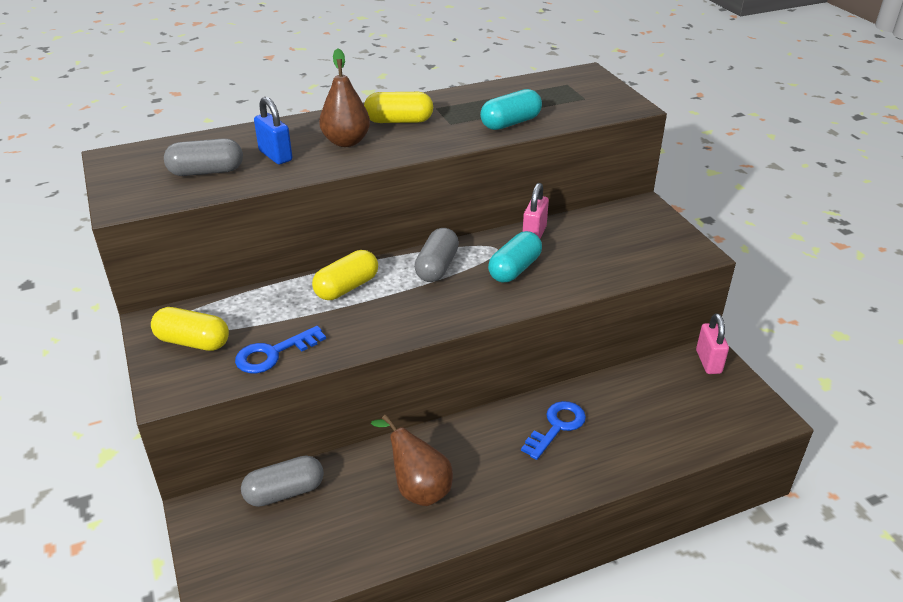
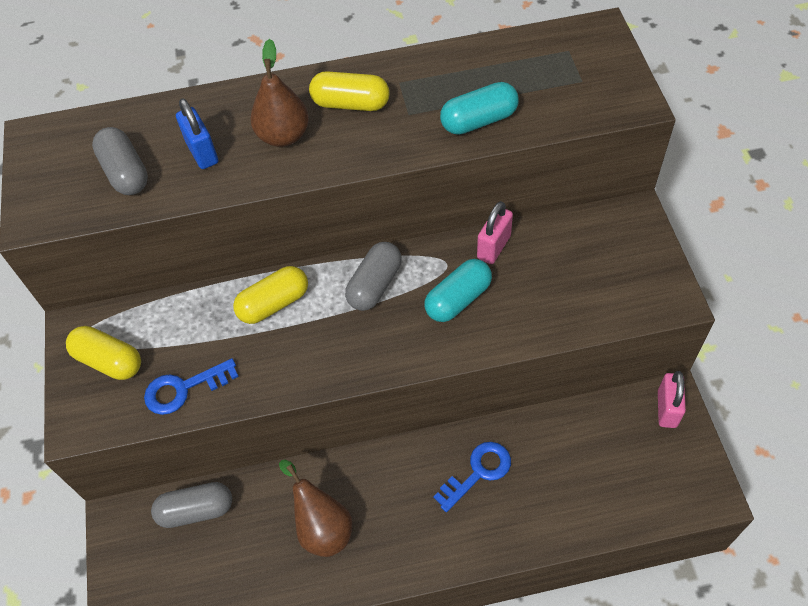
camera: 15 degrees right, 20 degrees up
(206, 172) = (125, 172): grey capsule -> grey capsule turned 60 degrees clockwise

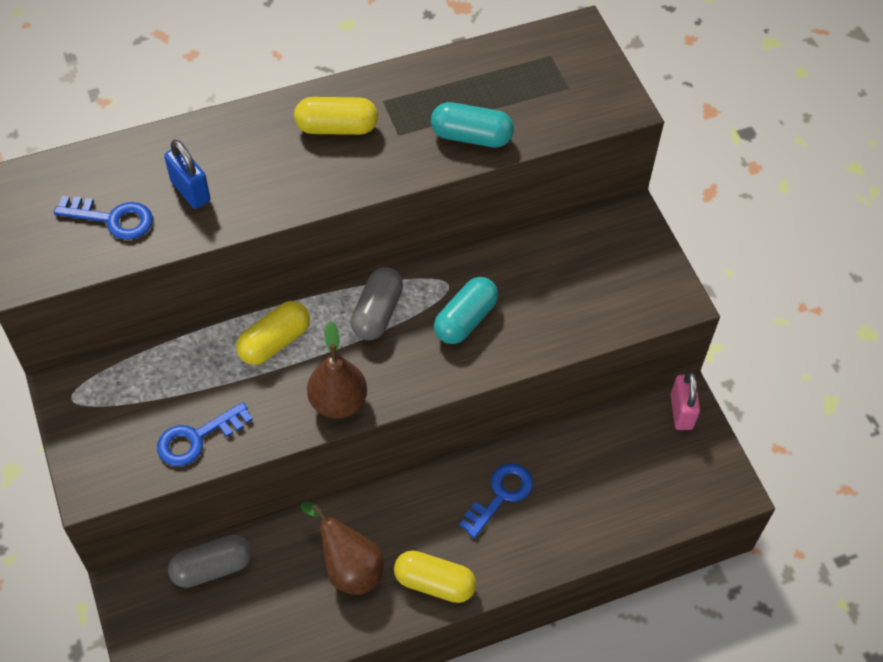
camera: 15 degrees left, 0 degrees up
(109, 360) = (110, 418): yellow capsule -> yellow capsule (434, 583)
(125, 172) = (112, 219): grey capsule -> blue key
(283, 136) = (273, 167): brown pear -> brown pear (338, 402)
(479, 121) = (471, 136): turquoise capsule -> turquoise capsule turned 45 degrees clockwise
(494, 247) = (494, 263): pink padlock -> none

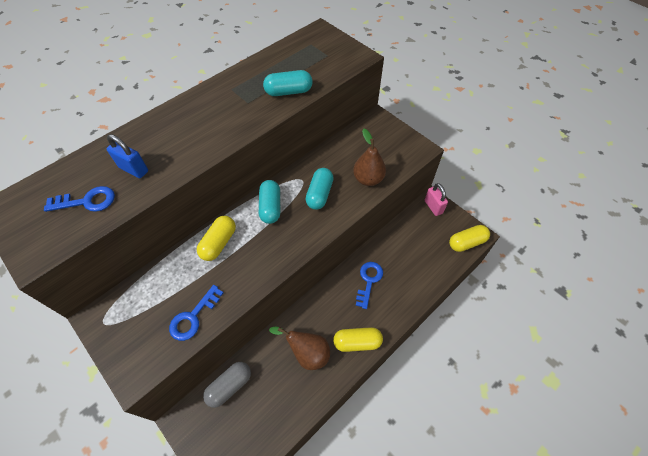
camera: 20 degrees left, 0 degrees up
(337, 127) = (210, 109): yellow capsule -> yellow capsule (466, 243)
(338, 402) = (270, 263): brown pear -> brown pear (368, 179)
(377, 313) = (270, 207): grey capsule -> turquoise capsule

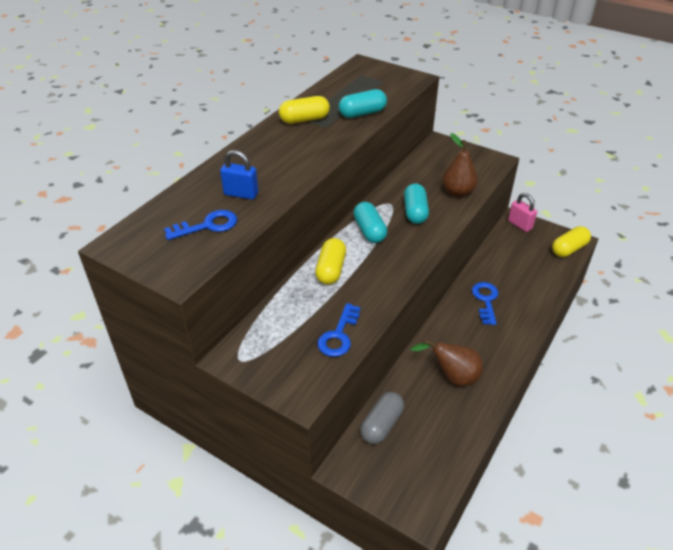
camera: 15 degrees left, 15 degrees down
(357, 342) = (500, 356): yellow capsule -> yellow capsule (304, 119)

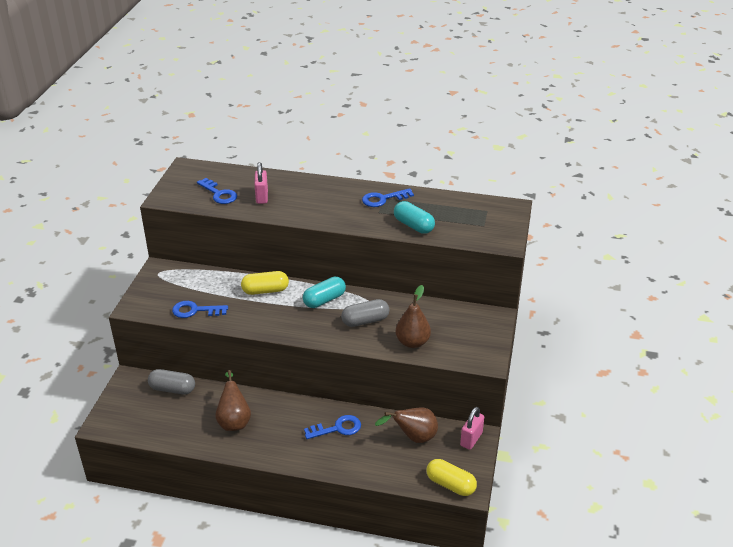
camera: 70 degrees right, 5 degrees down
(241, 194) = (262, 197): blue padlock -> pink padlock
(304, 119) = (383, 199): yellow capsule -> blue key
(415, 212) = (365, 321): turquoise capsule -> grey capsule
(510, 256) = (413, 437): none -> brown pear

